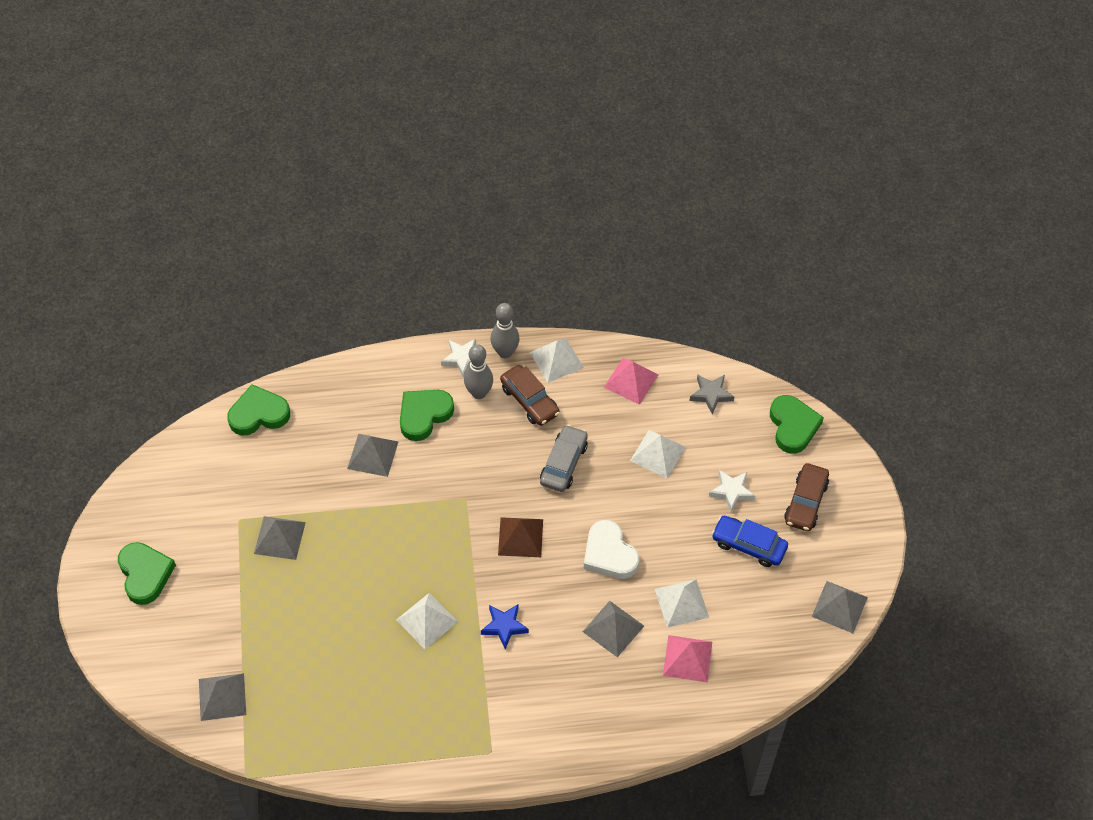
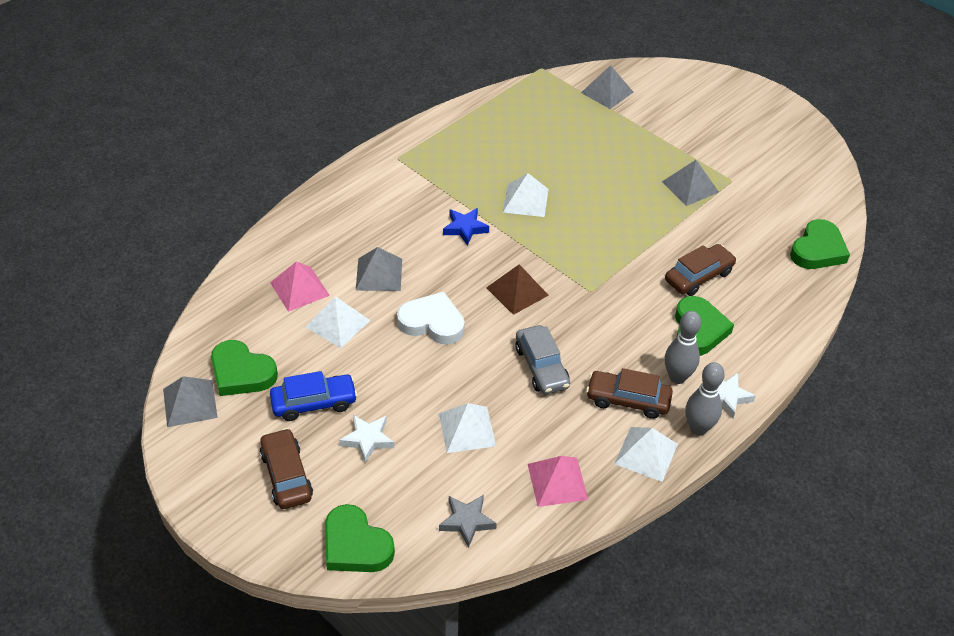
camera: 140 degrees right, 10 degrees down
(145, 574) = (744, 119): green heart -> green heart (241, 373)
(373, 455) = (698, 276): grey pyramid -> brown car

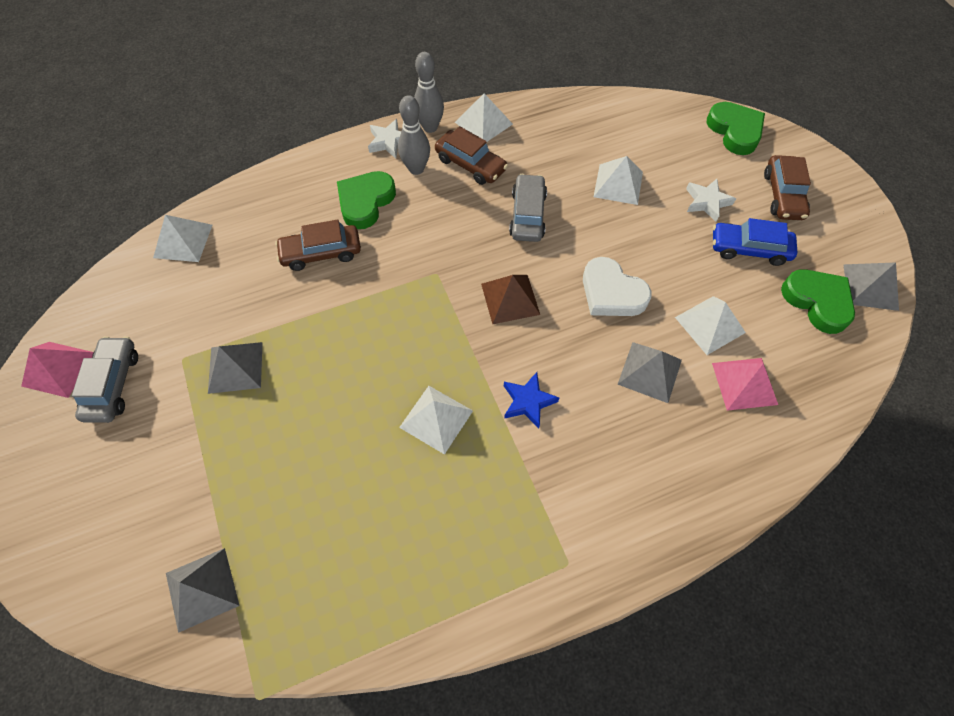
camera: 155 degrees left, 15 degrees up
(467, 521) = (645, 121): grey star -> none
(557, 481) = (563, 125): pink pyramid -> pink pyramid (58, 369)
(761, 154) = (113, 384): none -> grey car
(818, 250) = (183, 241): green heart -> white pyramid

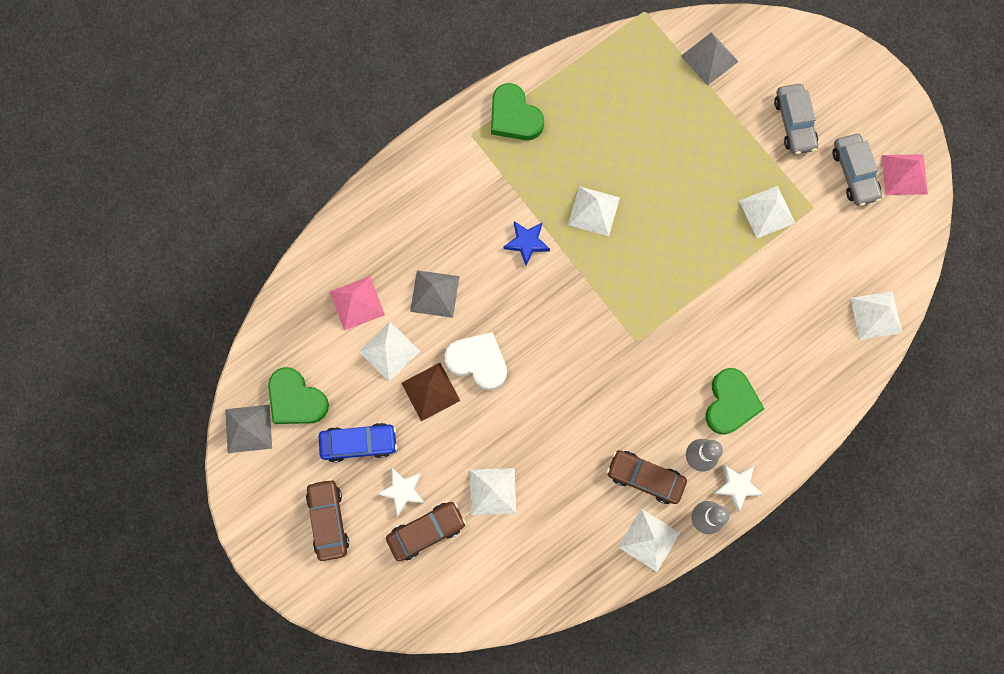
camera: 165 degrees right, 15 degrees up
(235, 367) = (767, 211): grey pyramid -> white pyramid
(321, 253) = (747, 335): brown car -> brown car (426, 531)
(510, 298) = (565, 332): brown pyramid -> brown pyramid (430, 391)
(527, 215) = (572, 428): grey car -> grey car (794, 123)
(735, 131) = (381, 600): green heart -> green heart (514, 116)

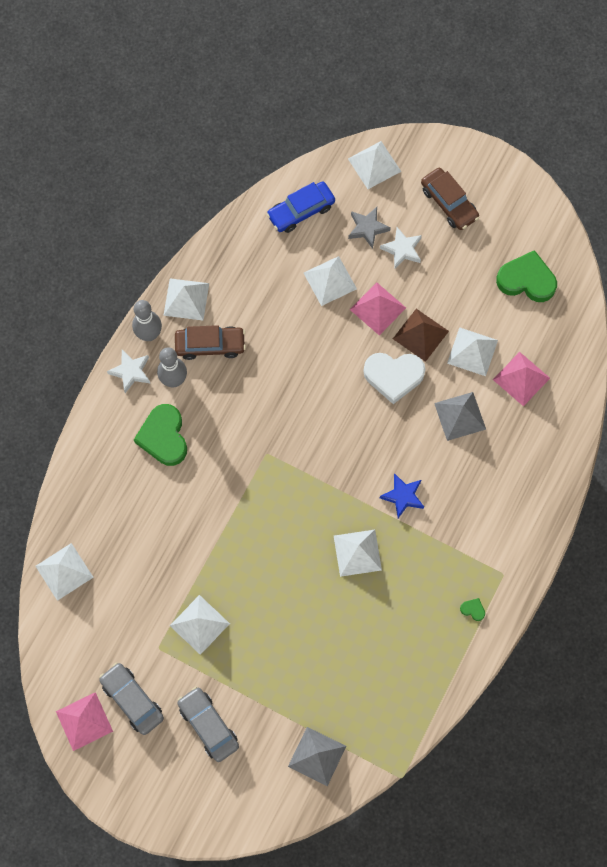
camera: 155 degrees right, 5 degrees down
(248, 428) = (552, 241): grey pyramid -> none
(359, 443) = (457, 269): blue car -> blue car (301, 211)
(383, 602) = (374, 165): none -> white pyramid
(426, 531) = (367, 228): brown car -> grey star
(459, 438) = (378, 308): none -> pink pyramid
(514, 116) = (473, 609): green heart -> green heart, size x0.41

